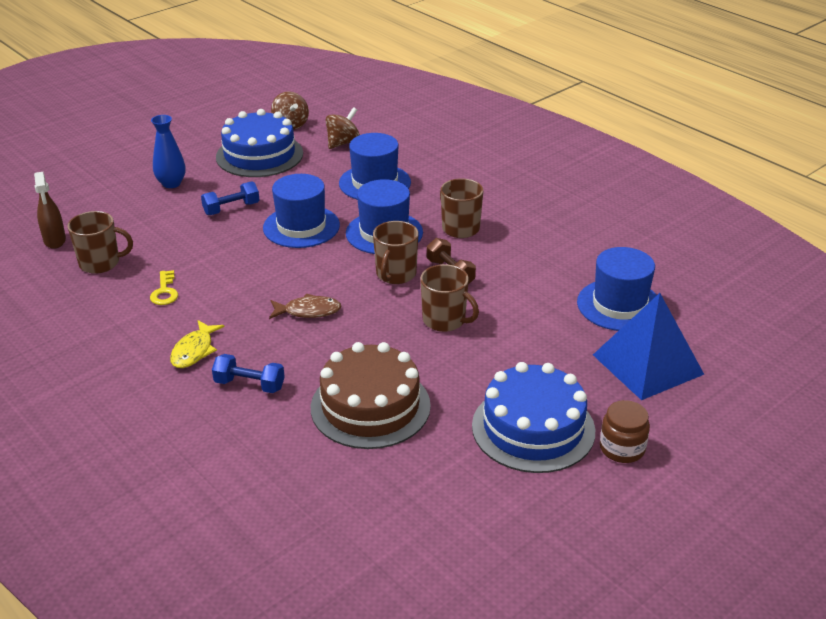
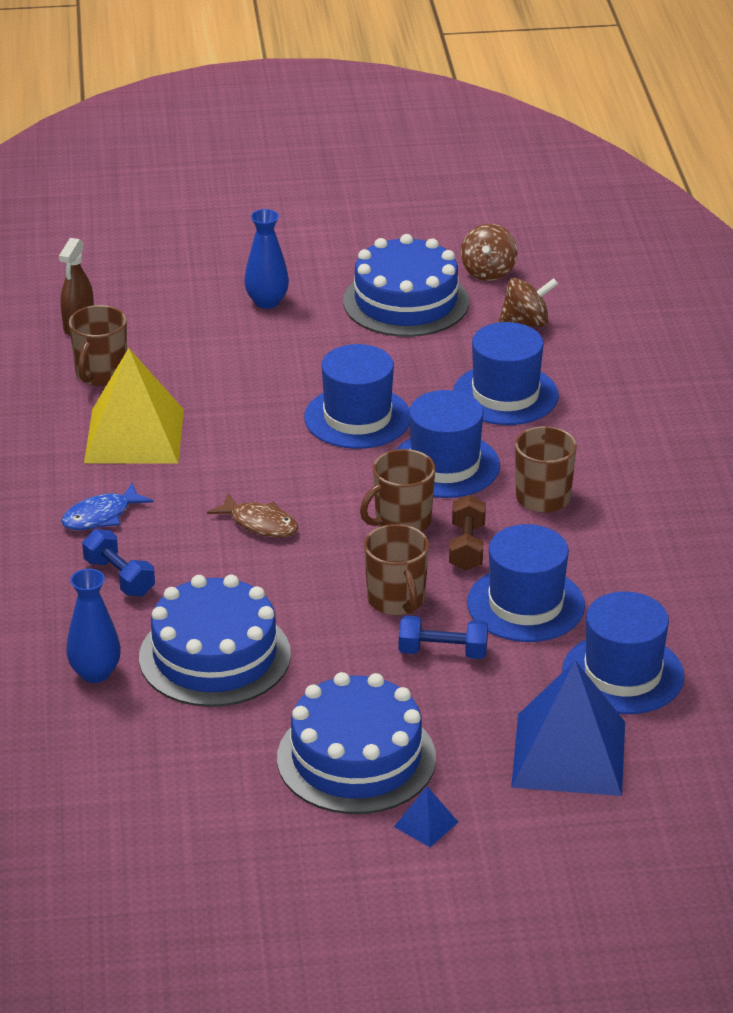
camera: 35 degrees right, 0 degrees up
(100, 263) = (100, 374): brown mug -> brown mug turned 75 degrees clockwise
(165, 292) = (134, 436): yellow key -> yellow pyramid
(194, 351) = (101, 516): yellow fish -> blue fish
(231, 209) = (302, 362): blue dumbbell -> blue dumbbell (443, 652)
(300, 456) = (95, 673): none -> blue vase
(370, 406) = (215, 656): brown cake -> blue cake
(521, 290) = (525, 604): none -> blue hat
(622, 448) = (426, 824): brown jar -> blue pyramid

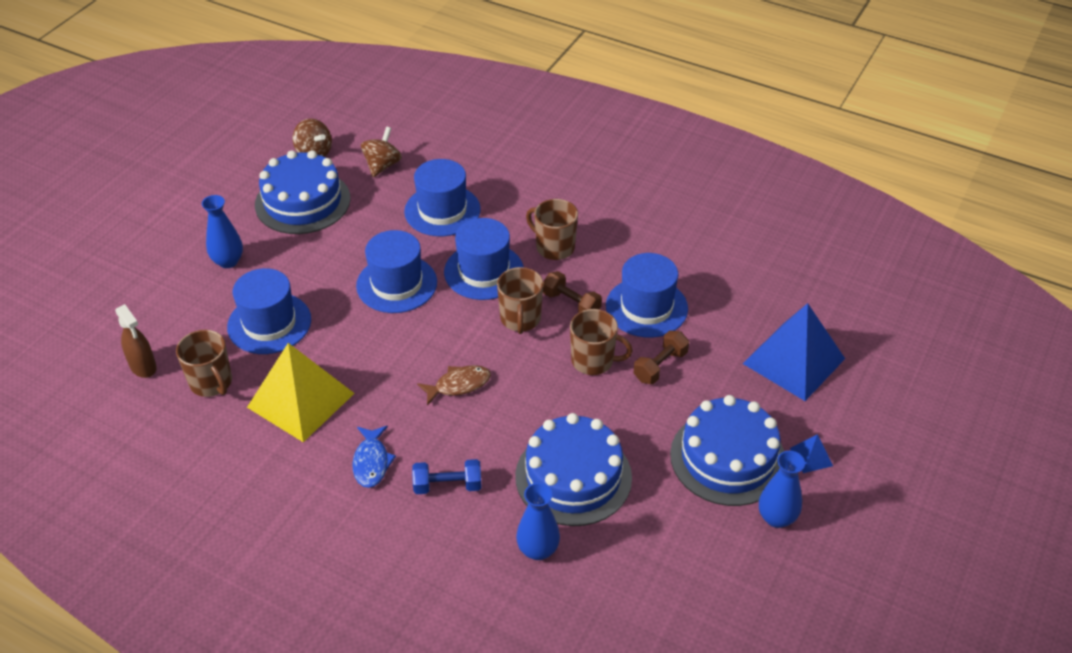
camera: 55 degrees left, 10 degrees up
(304, 829) = (776, 518): none -> blue vase
(443, 652) = (660, 366): blue dumbbell -> brown dumbbell
(623, 674) = (741, 301): blue hat -> blue hat (269, 323)

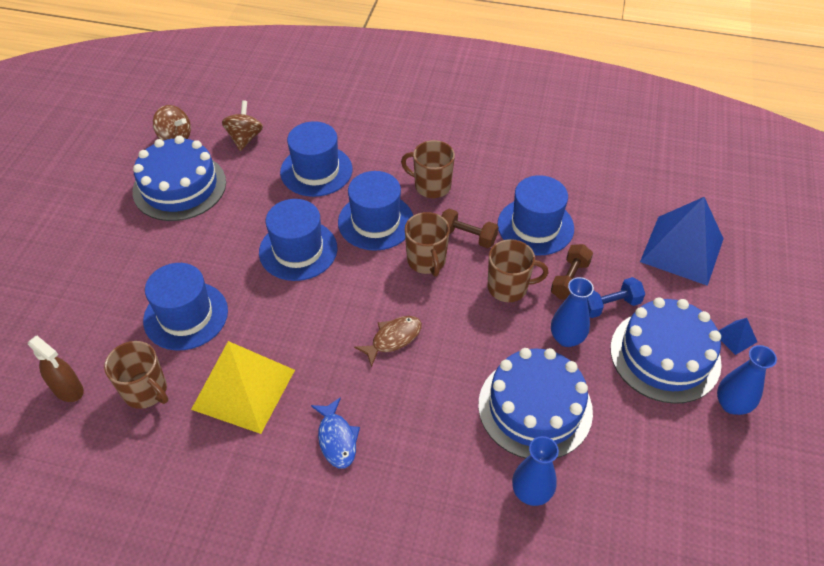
camera: 15 degrees left, 5 degrees up
(228, 261) = (124, 260): blue vase -> blue vase (566, 338)
(447, 485) = (420, 446): blue dumbbell -> blue dumbbell (609, 305)

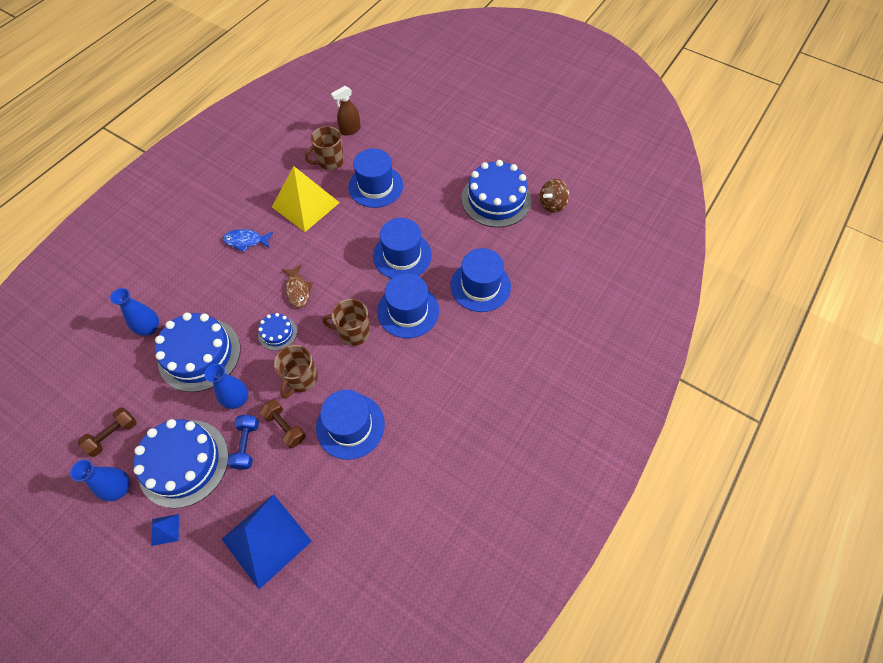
camera: 110 degrees right, 10 degrees up
(245, 138) = (536, 247): brown spinning top -> none
(431, 186) = (430, 363): brown mug -> none
(463, 335) = (277, 333): none -> blue cake
(467, 236) = (363, 369): brown dumbbell -> brown dumbbell (113, 435)

